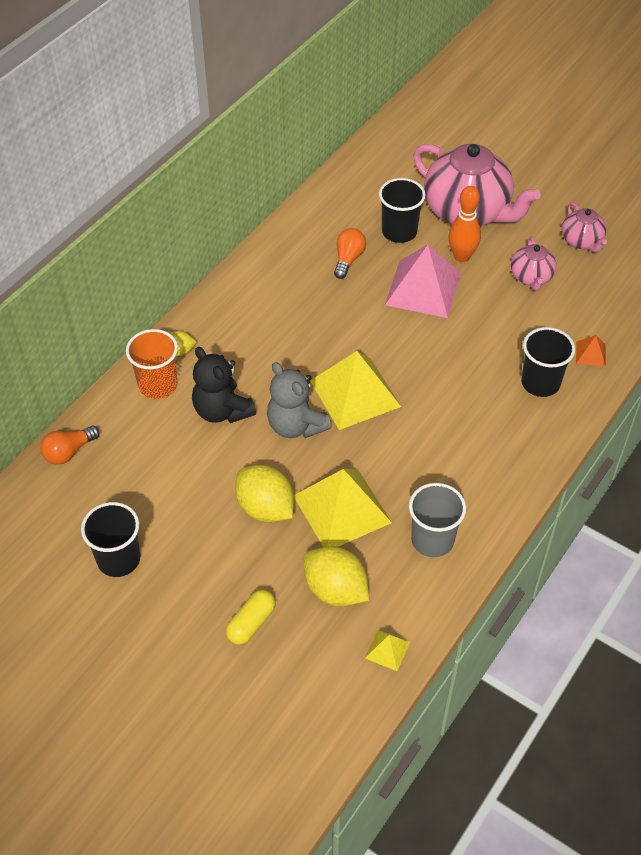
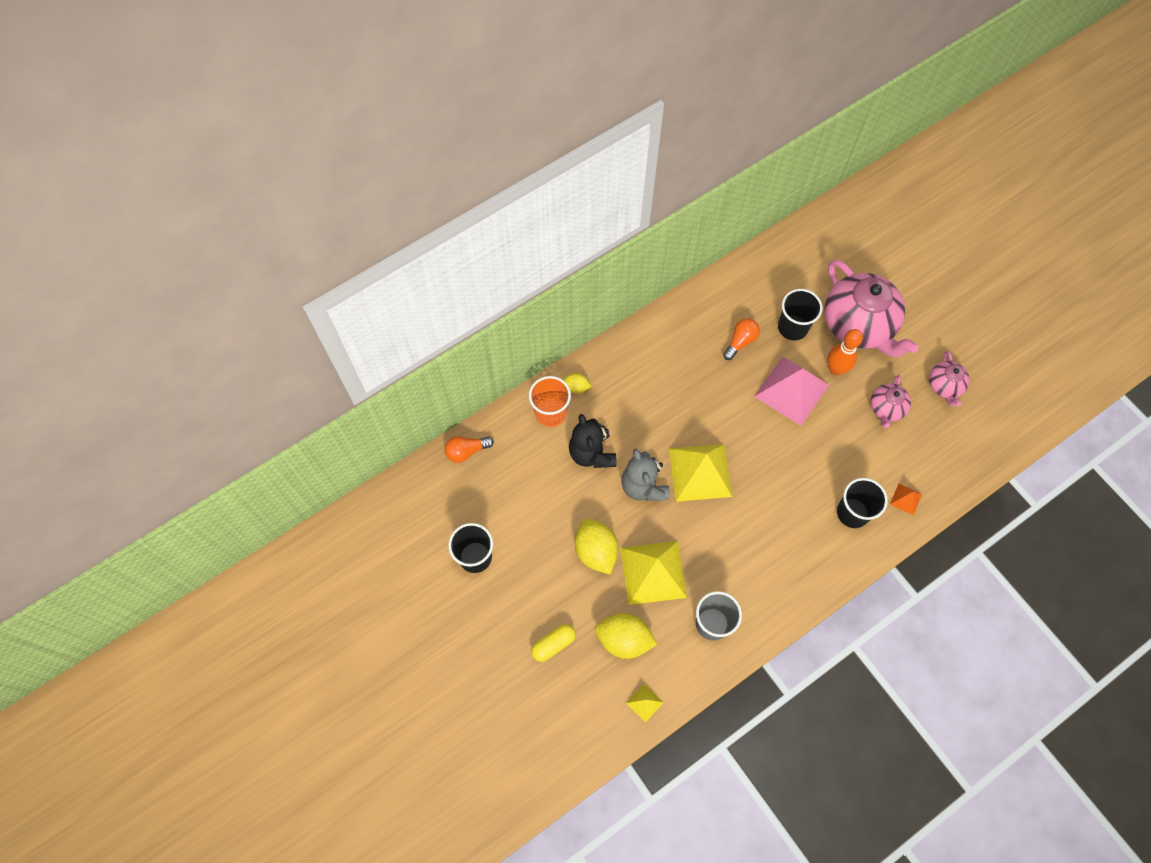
camera: 20 degrees right, 15 degrees up
(335, 590) = (624, 639): yellow lemon -> yellow lemon turned 45 degrees counterclockwise

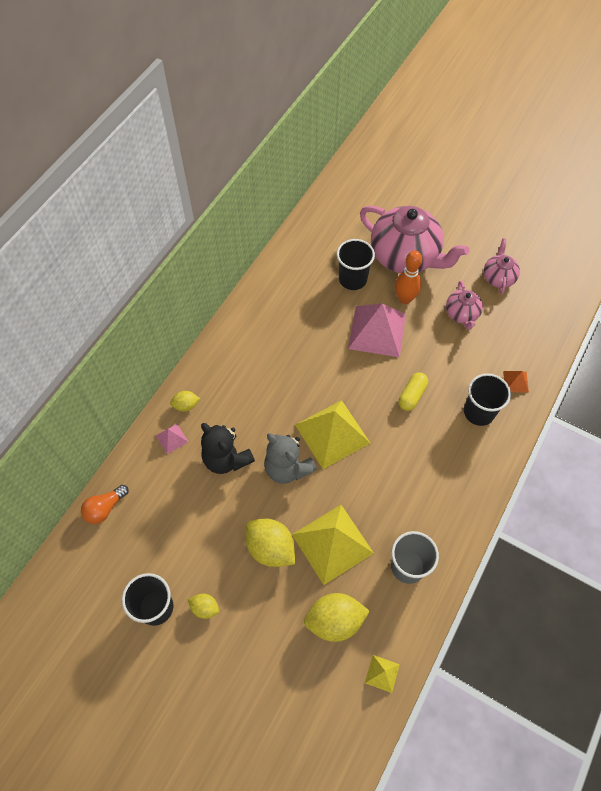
camera: 25 degrees left, 5 degrees down
(516, 576) = (205, 608): none -> yellow lemon
(550, 413) = (172, 438): orange cup -> pink pyramid
(553, 644) = (270, 658): yellow capsule -> yellow capsule (412, 395)
(740, 342) = (314, 308): orange light bulb -> none
(944, 386) = (498, 277): pink teapot -> pink teapot turned 150 degrees counterclockwise

